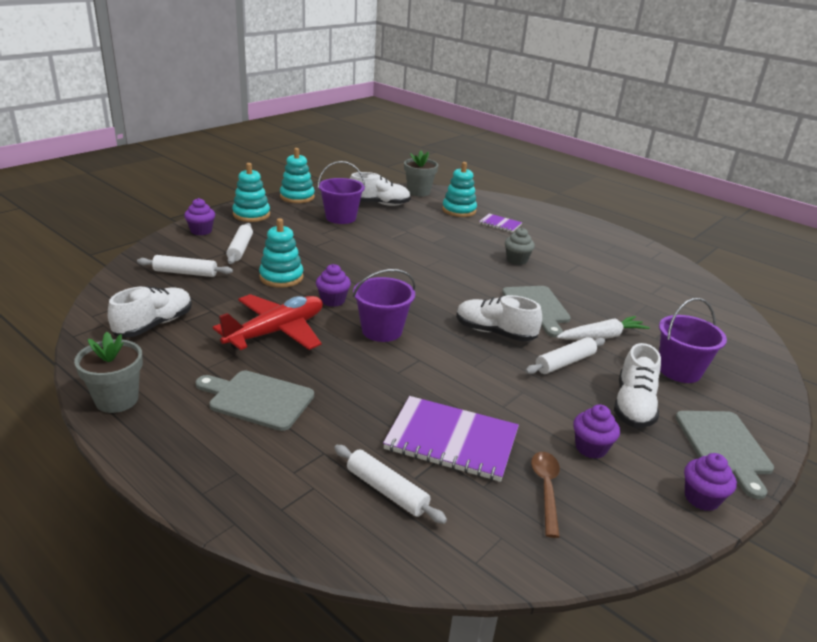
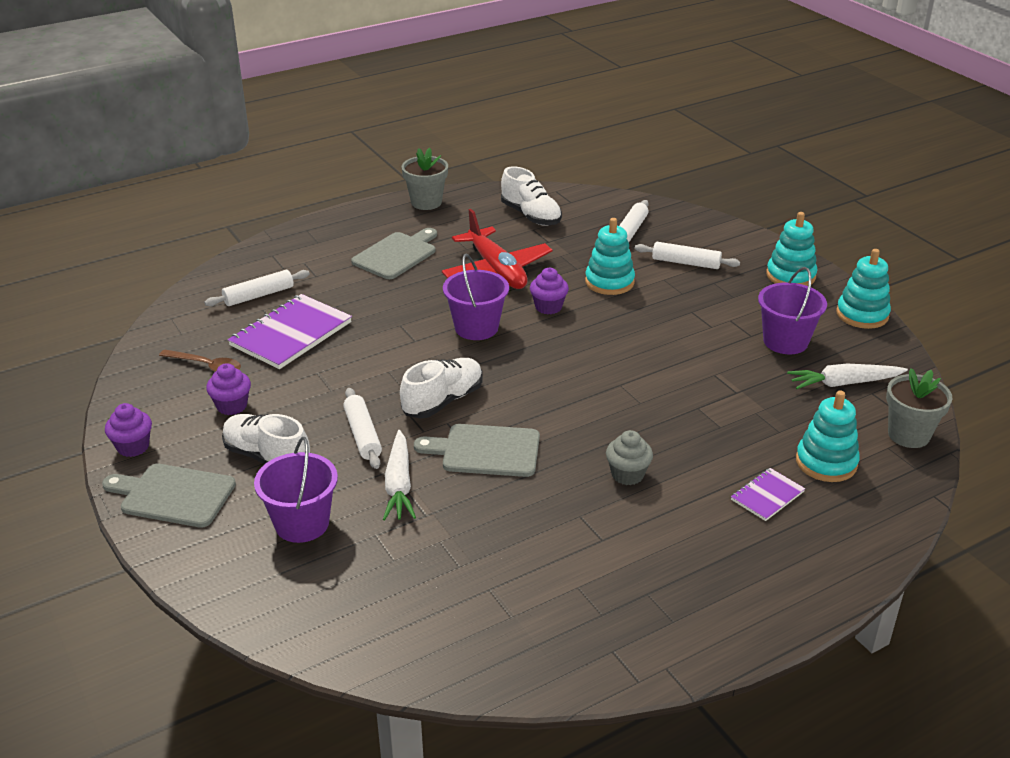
camera: 110 degrees right, 5 degrees up
(201, 231) = (738, 242): purple cupcake -> none
(379, 204) = (844, 383): white shoe -> white carrot

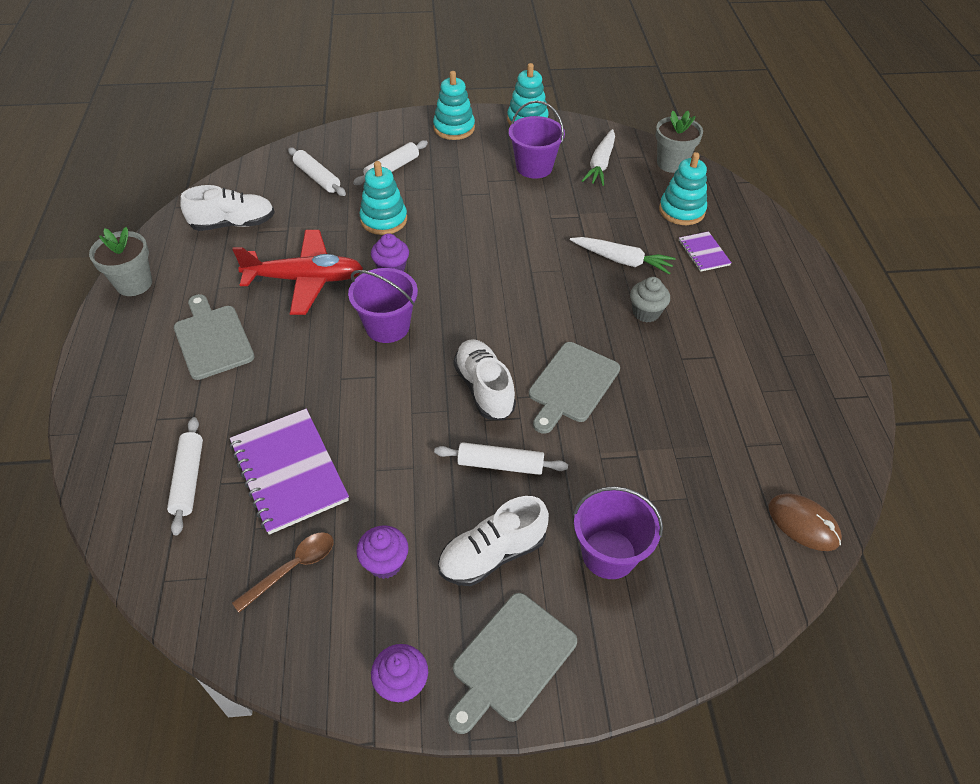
camera: 65 degrees left, 15 degrees up
(399, 484) = (587, 461): white carrot -> white carrot (622, 260)
(410, 652) = (803, 524): none -> brown mouse

